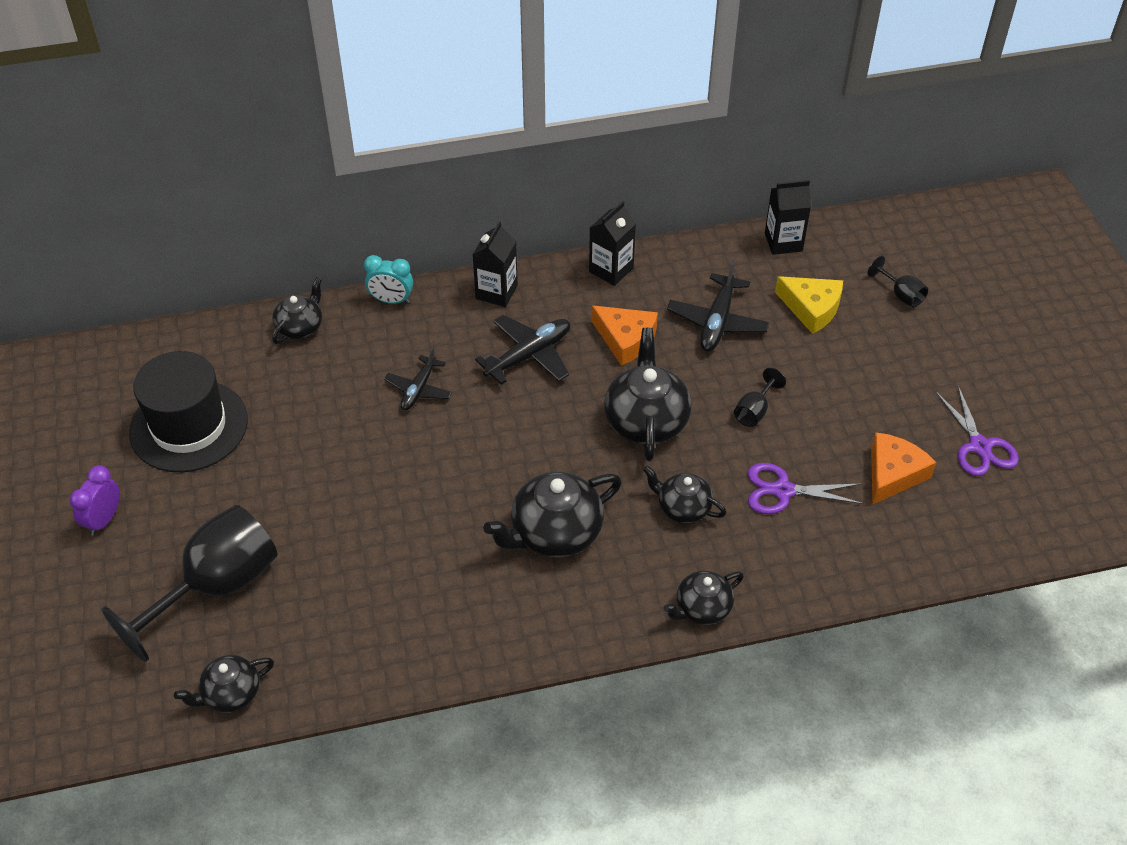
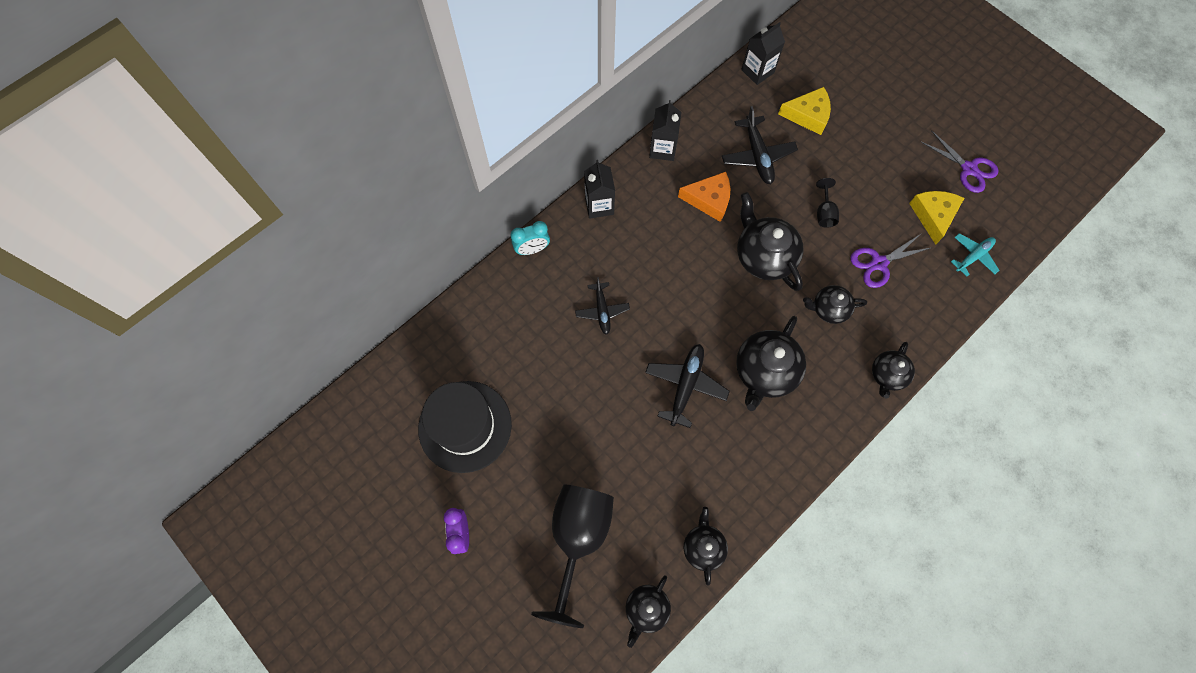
camera: 30 degrees left, 20 degrees up
(300, 327) = (484, 304): black teapot -> black teapot (703, 547)
(529, 355) = (656, 245): black plane -> black plane (685, 385)
(893, 474) = (933, 216): orange cheese -> yellow cheese
(901, 294) = (854, 77): black goblet -> none
(913, 538) = (973, 256): none -> turquoise plane

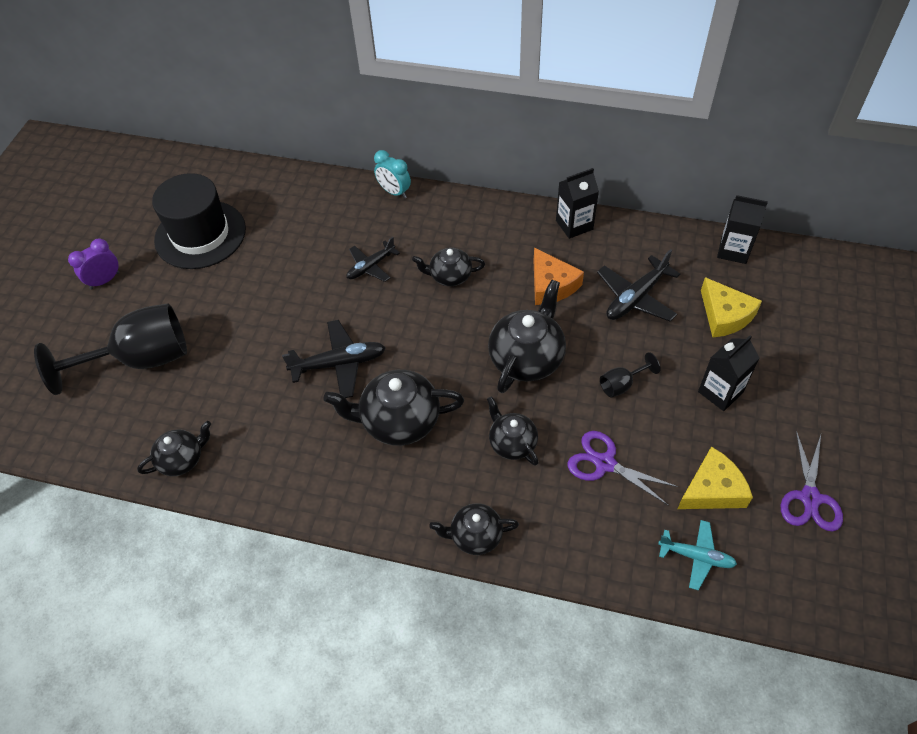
camera: 60 degrees right, 15 degrees down
(599, 205) = (475, 212): black carton -> black carton (720, 392)
(646, 609) = (98, 444): black teapot -> black teapot (449, 276)

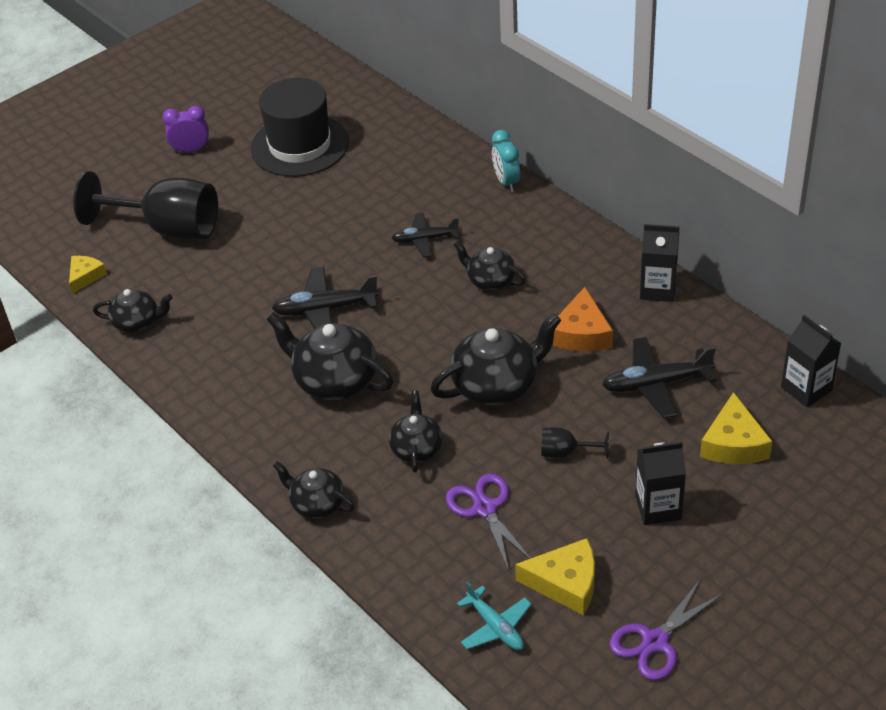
camera: 35 degrees right, 10 degrees down
(96, 441) = (85, 276): none -> yellow cheese
(339, 364) = (325, 309): black plane -> black plane turned 150 degrees clockwise

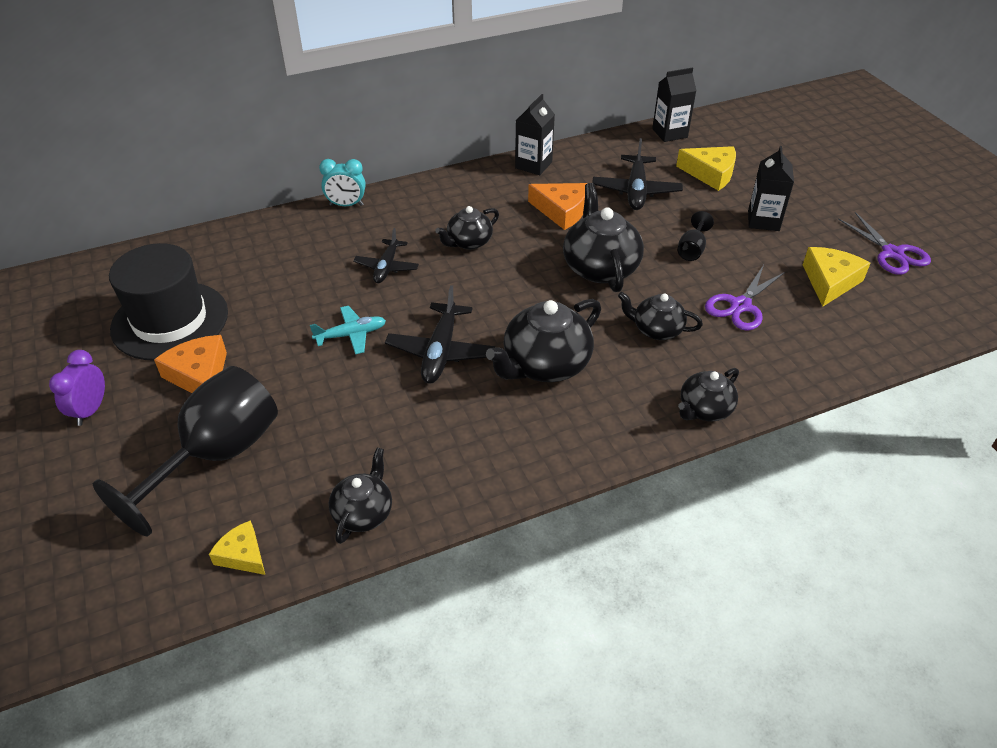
camera: 75 degrees left, 0 degrees up
(245, 186) = (199, 375): none -> orange cheese
(485, 508) = (740, 306): purple scissors -> purple scissors turned 45 degrees counterclockwise
(495, 627) = (870, 328): turquoise plane -> turquoise plane (351, 335)

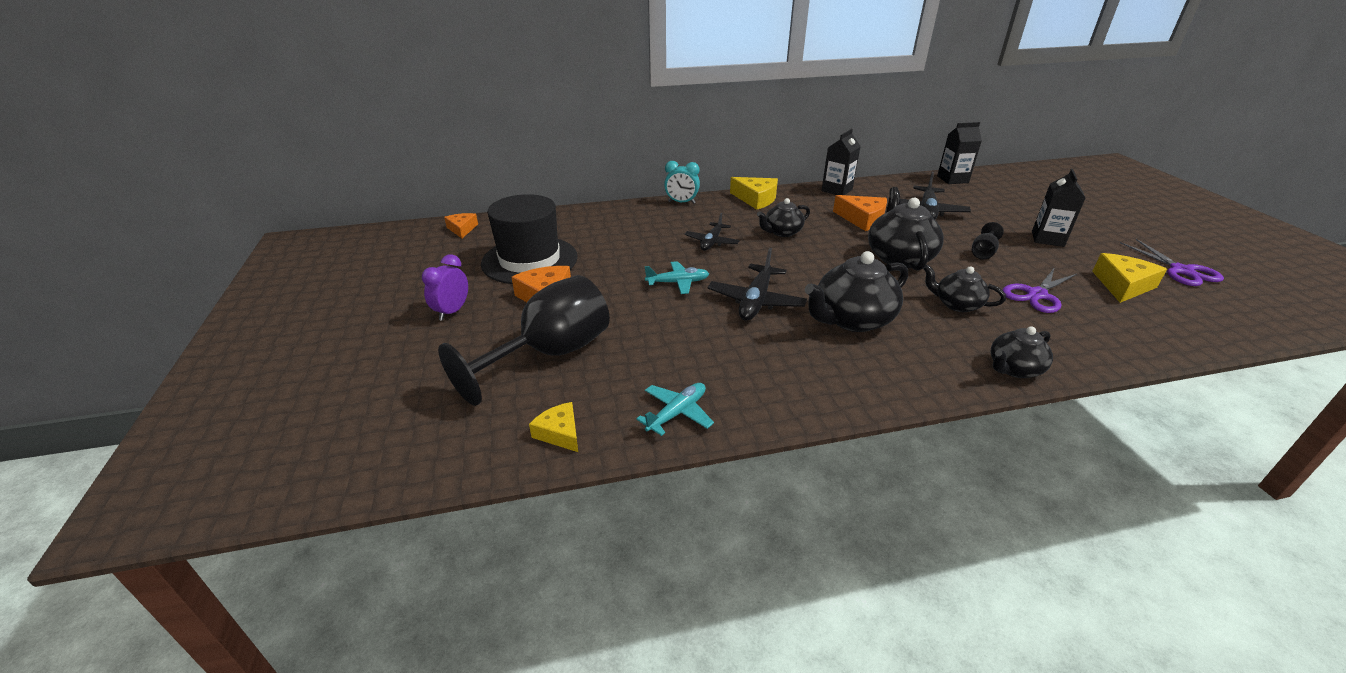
camera: 10 degrees right, 10 degrees down
(74, 279) = (462, 229): none -> orange cheese
(363, 512) = (677, 413): black teapot -> turquoise plane
(710, 174) = (993, 206): yellow cheese -> yellow cheese (756, 199)

